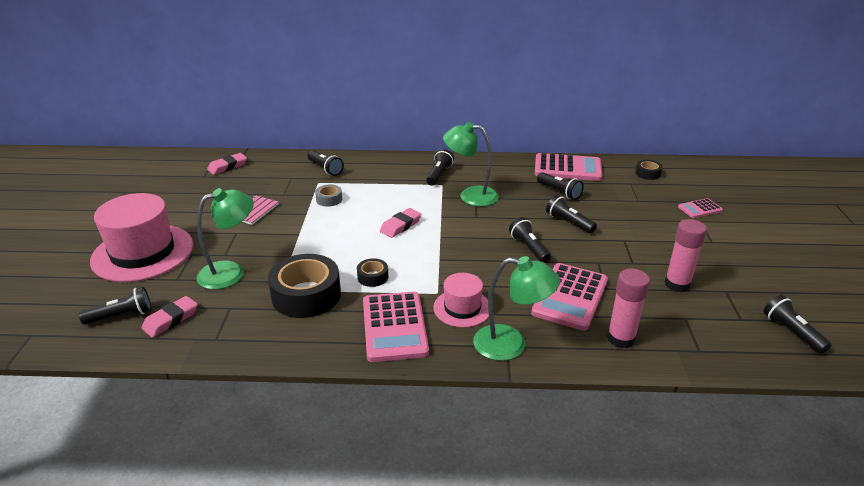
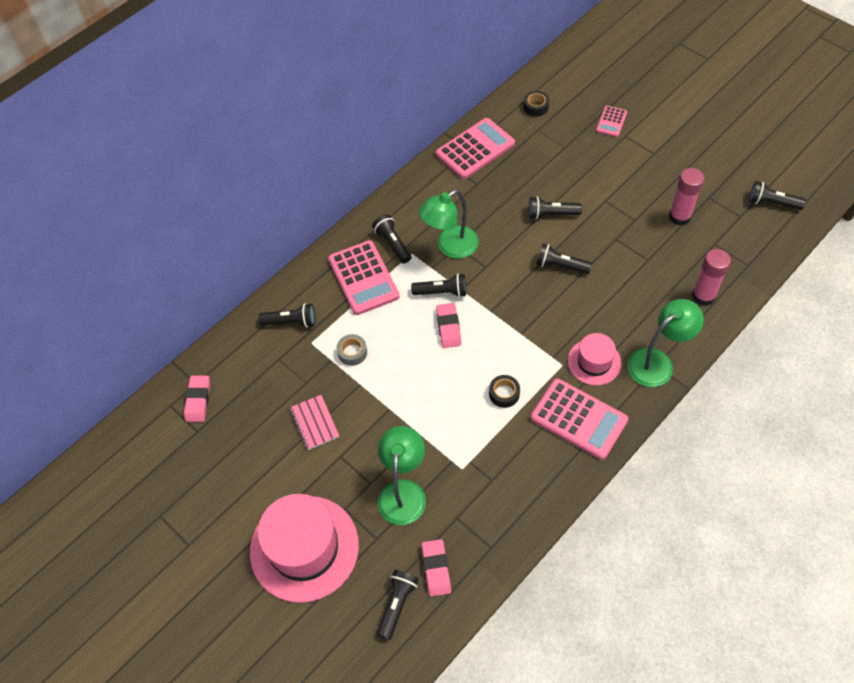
camera: 45 degrees left, 25 degrees up
(306, 295) = (487, 454): black tape -> none
(559, 192) = (504, 184): black flashlight -> black flashlight (442, 292)
(570, 297) = (638, 288): pink calculator -> pink calculator (363, 278)

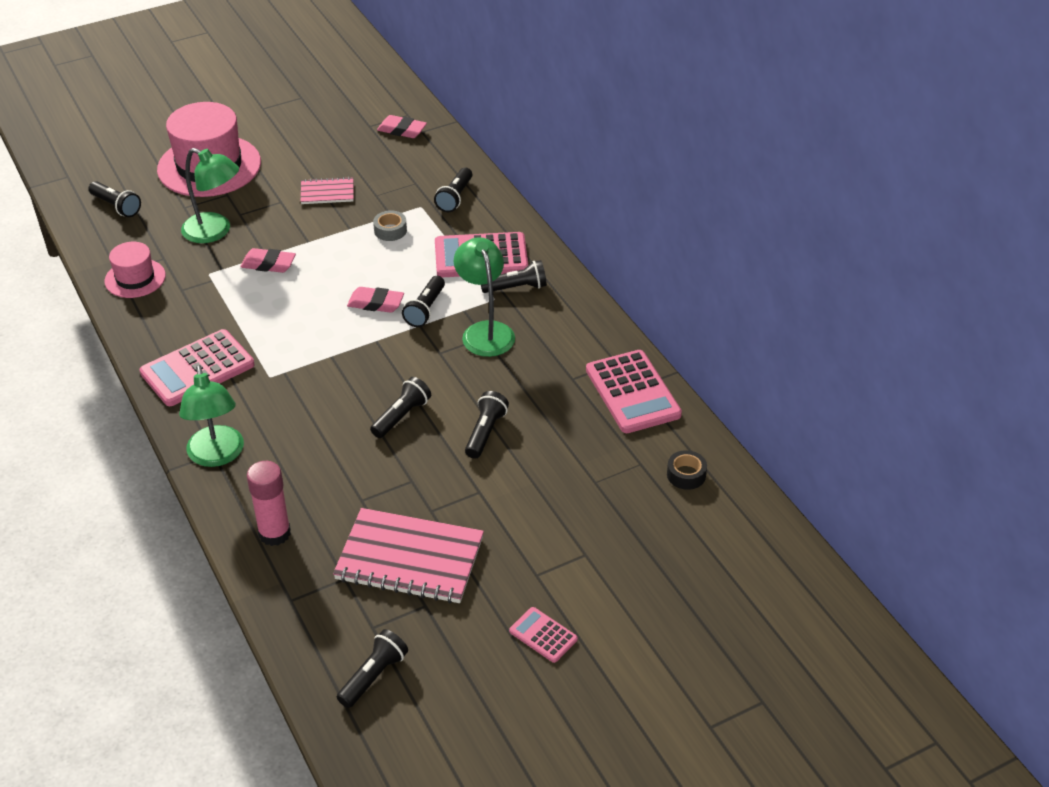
camera: 105 degrees right, 15 degrees down
(436, 569) = (127, 235): pink eraser -> pink eraser (268, 264)
(504, 394) = (267, 323): black tape -> none
(594, 362) = (255, 403): pink hat -> pink hat (135, 278)
(611, 121) = (620, 548): pink calculator -> pink calculator (543, 635)
(679, 217) = (409, 559): pink glue stick -> pink notebook

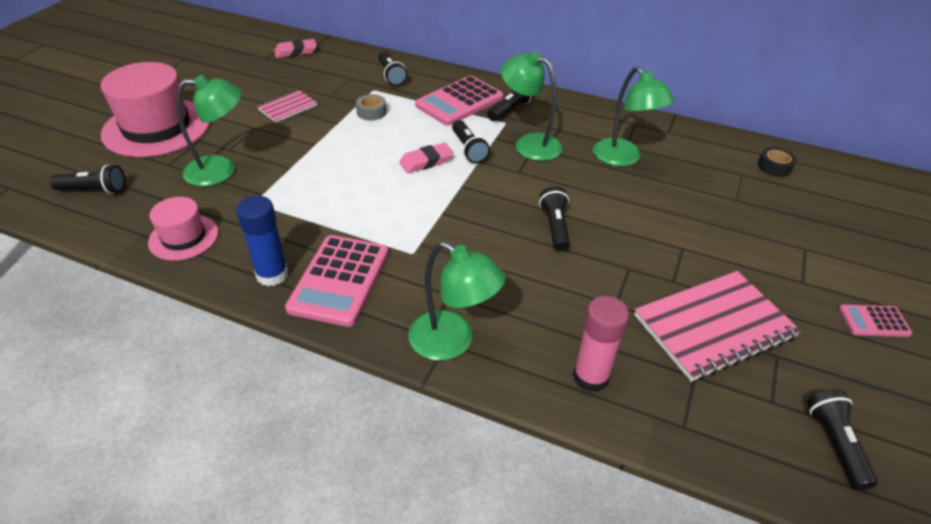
camera: 40 degrees left, 0 degrees up
(160, 339) = (272, 274): none -> blue glue stick
(268, 264) = (301, 173): pink eraser -> none
(485, 432) = (626, 206): black flashlight -> none
(550, 389) = (623, 158): none -> green lamp
(632, 392) = (671, 136): pink calculator -> none

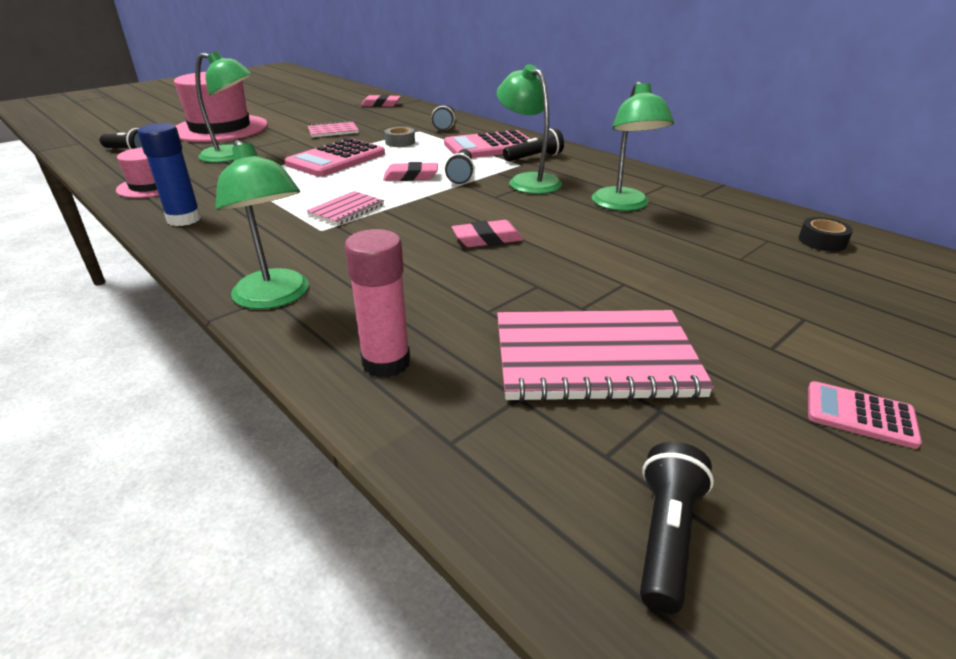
camera: 25 degrees right, 10 degrees down
(339, 280) = (233, 234): pink calculator -> pink calculator (336, 159)
(410, 222) = (346, 210): none -> pink notebook
(555, 227) = (487, 239): black flashlight -> pink eraser

